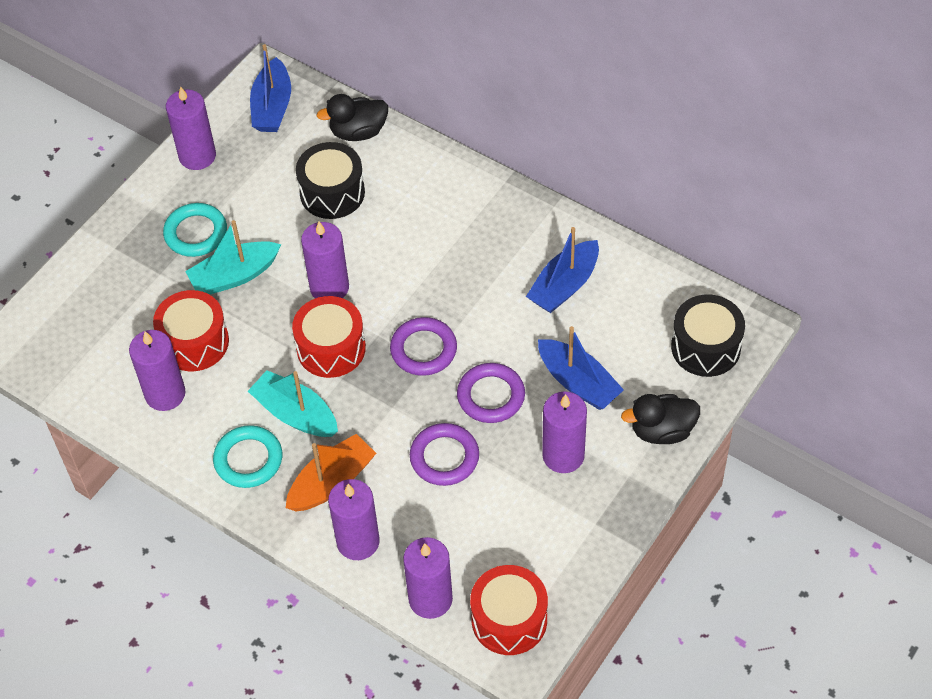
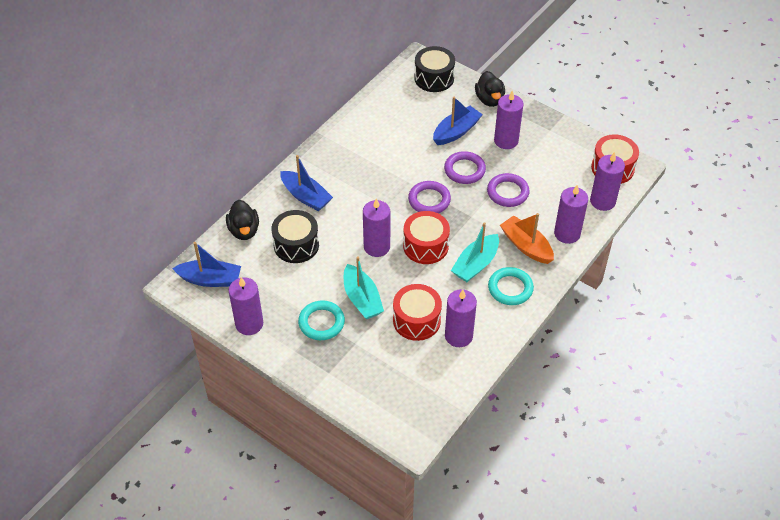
camera: 90 degrees left, 5 degrees down
(564, 286) = (386, 134): blue boat -> blue boat (306, 196)

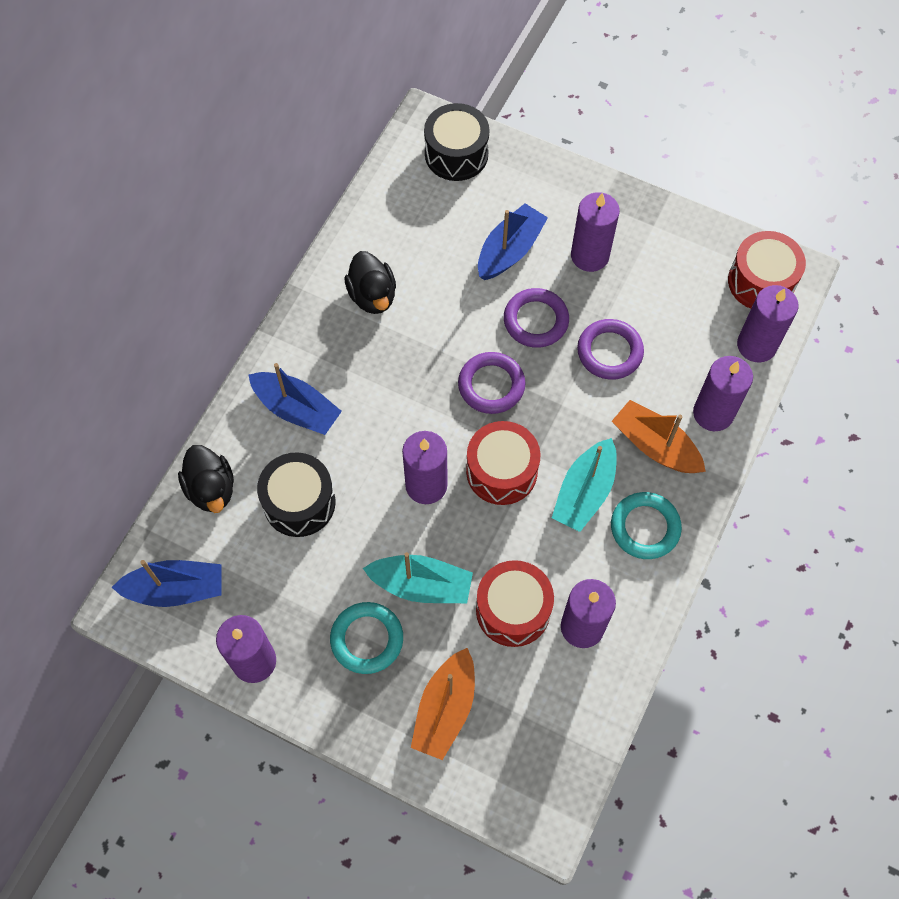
camera: 10 degrees left, 15 degrees up
(362, 299) = (421, 585): turquoise boat -> turquoise boat turned 45 degrees counterclockwise
(362, 367) = (445, 709): none -> orange boat
(489, 99) = (550, 182): black duck -> black duck (372, 296)

